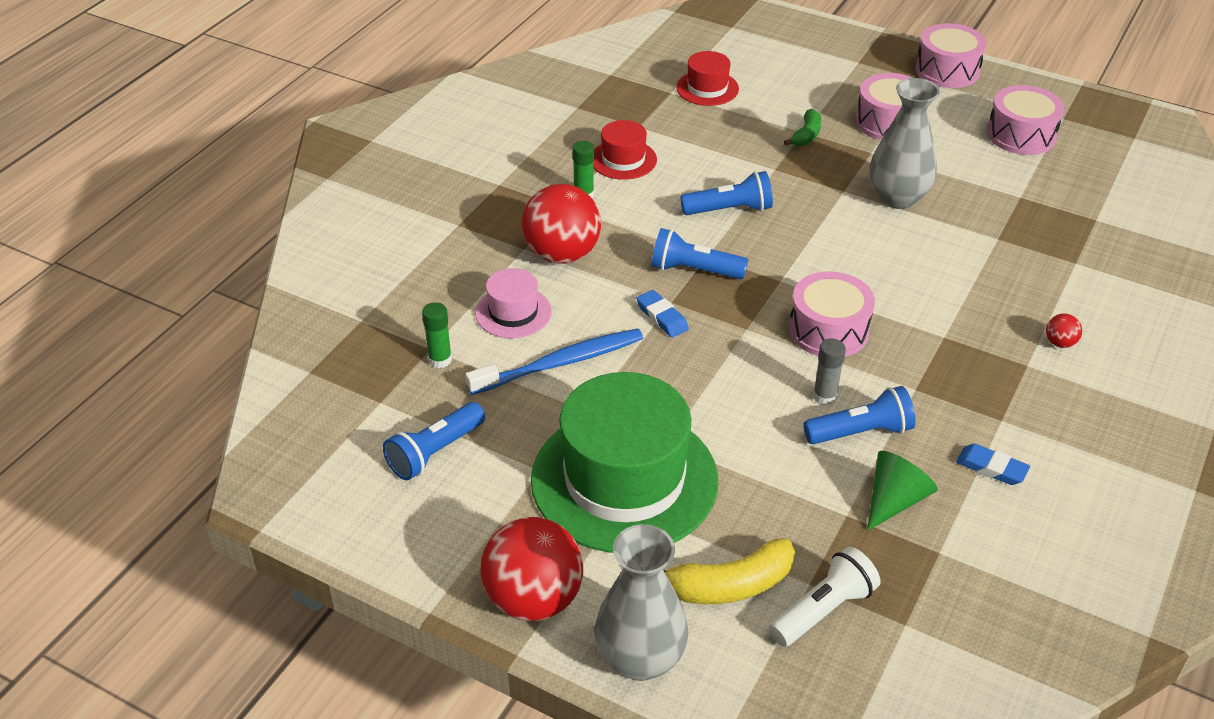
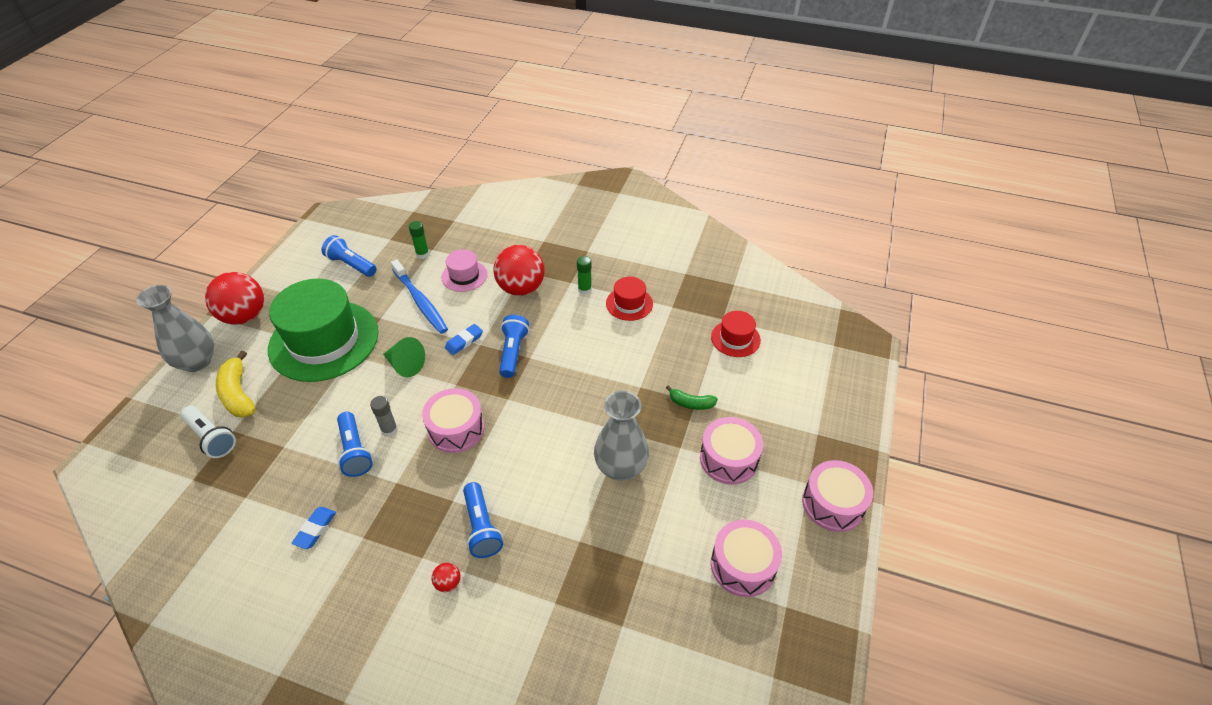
camera: 80 degrees right, 5 degrees up
(729, 210) = (583, 365): blue flashlight -> blue flashlight (481, 527)
(894, 500) = (292, 472): green cone -> green cone (405, 365)

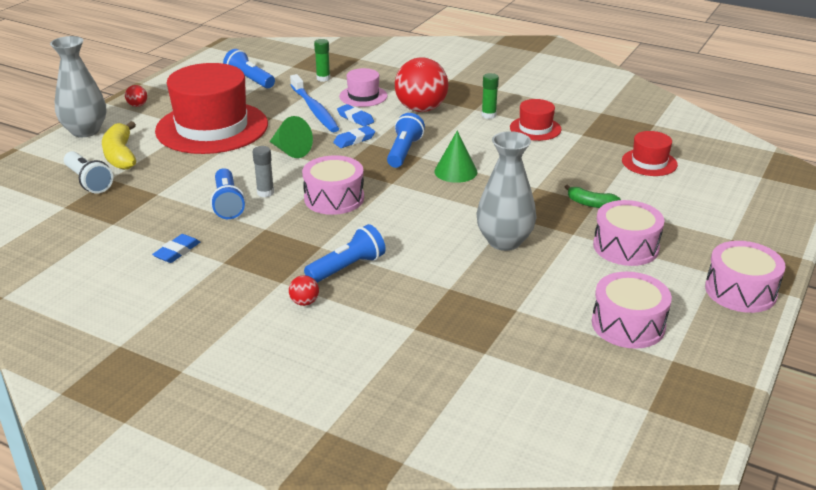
camera: 10 degrees right, 15 degrees down
(244, 316) = (137, 105): red ball -> red ball, size x0.41
(324, 340) = (212, 127): green hat -> red hat
(461, 309) = (355, 118): none -> blue eraser
(481, 527) = (347, 268): blue flashlight -> blue flashlight turned 120 degrees counterclockwise
(564, 374) = (455, 171): none -> green cone

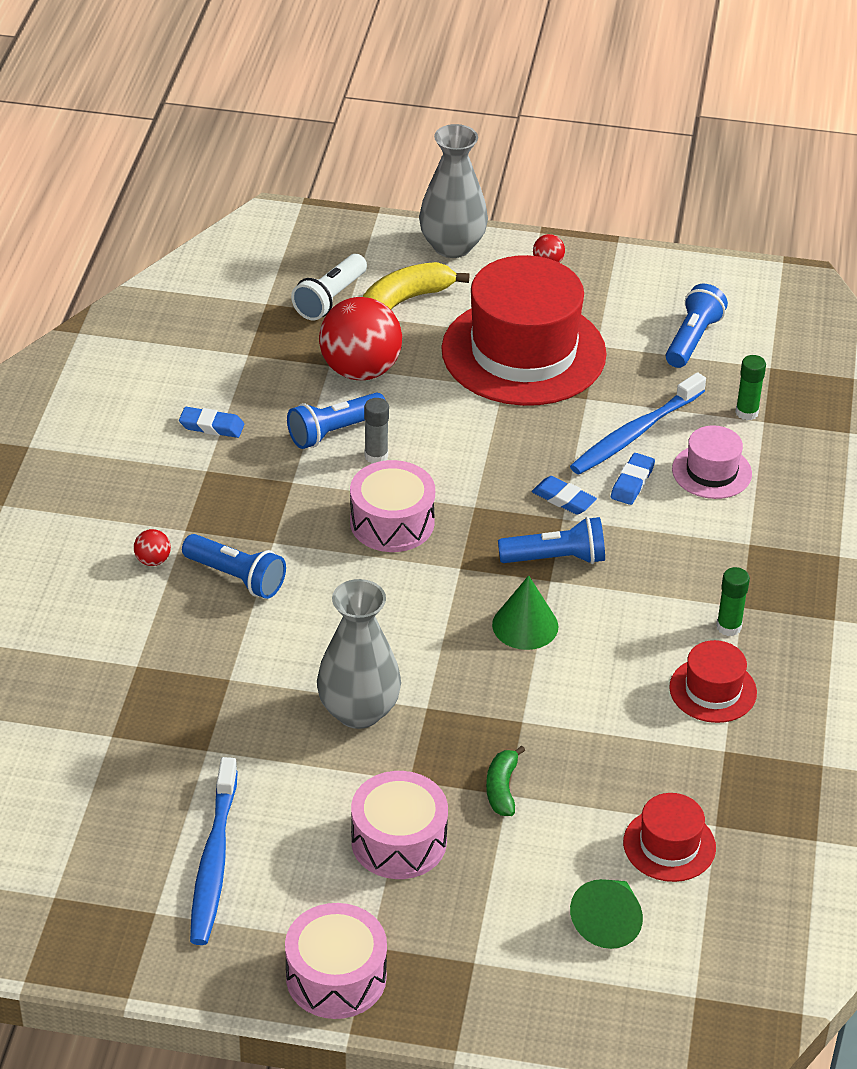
camera: 70 degrees right, 10 degrees up
(290, 151) = (498, 445): green cone -> green cone (609, 922)
(421, 109) = (705, 545): red ball -> red ball (360, 370)
(628, 324) = (213, 862): pink drum -> blue toothbrush

